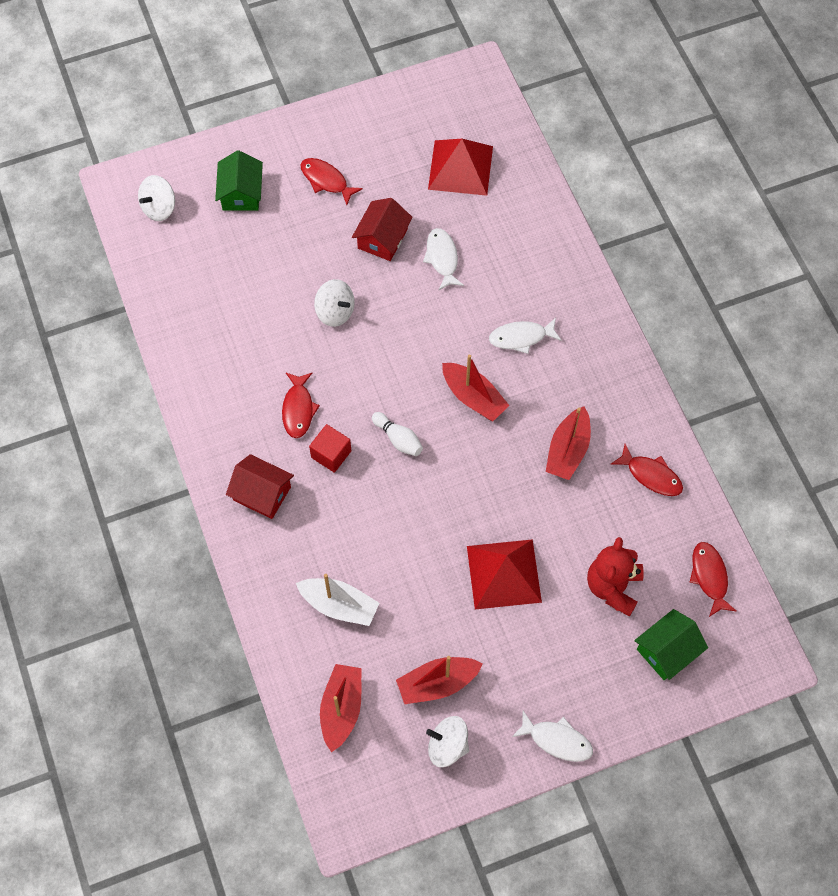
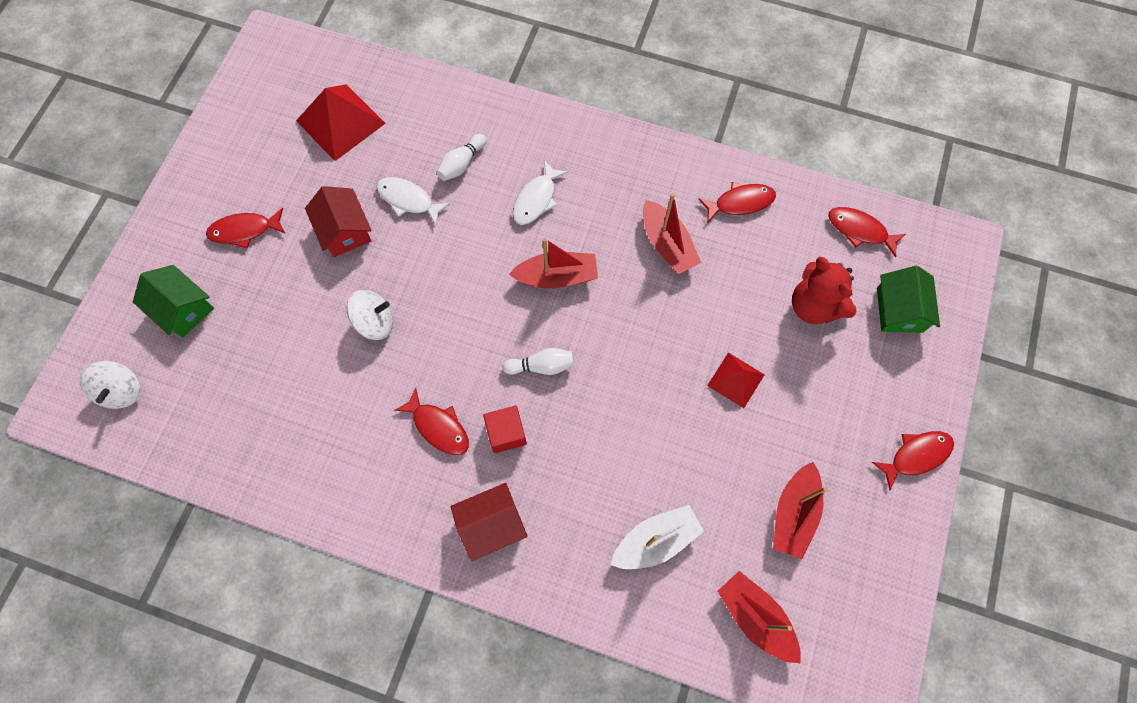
camera: 50 degrees left, 5 degrees up
(447, 746) = (857, 550): white spinning top -> none
(502, 268) = (462, 164): none -> white bowling pin
(503, 574) = (736, 380): red pyramid -> red pyramid, size x0.59
(556, 740) = (916, 456): white fish -> red fish

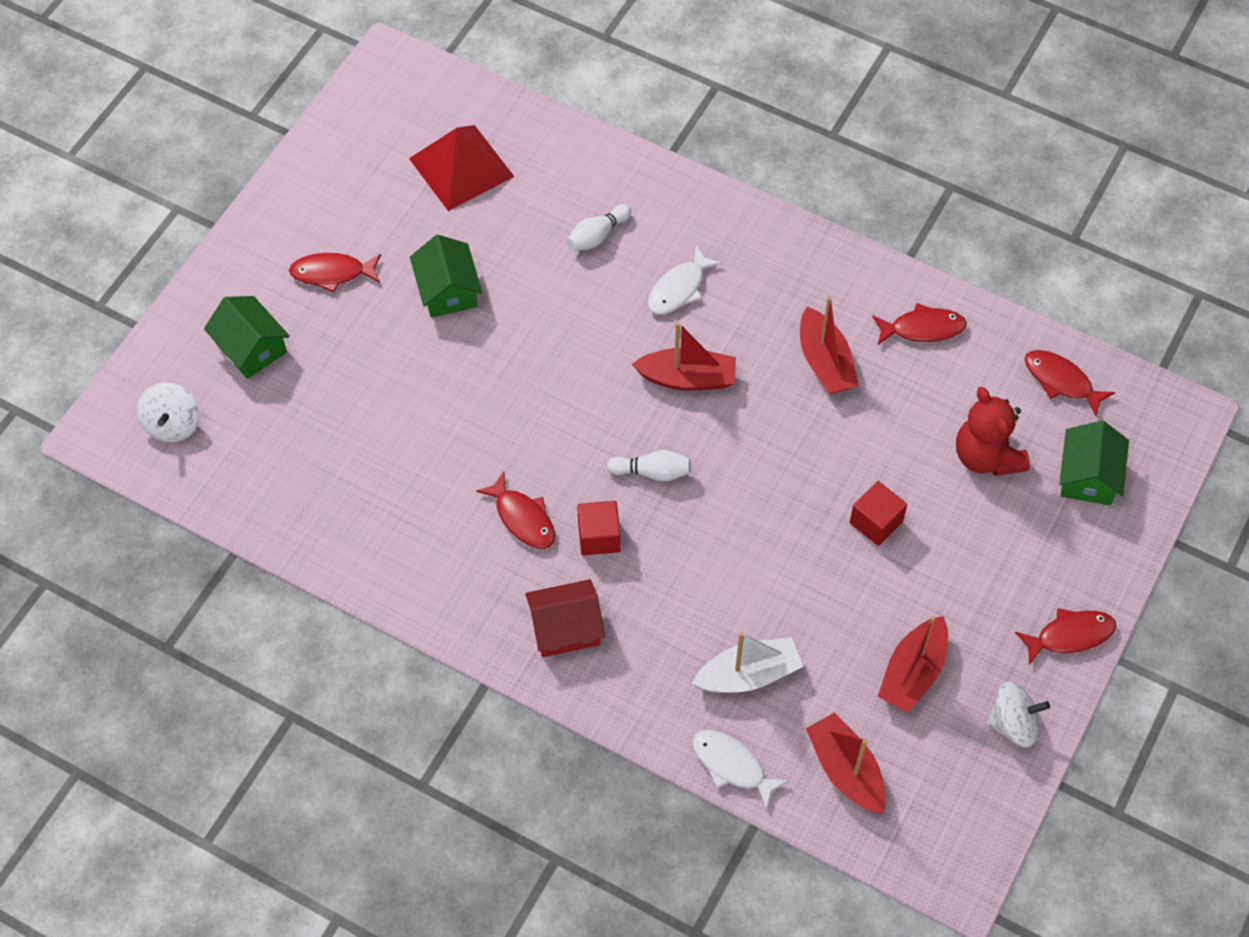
camera: 10 degrees right, 10 degrees down
(344, 230) = (447, 290): red house -> green house
(375, 322) = (468, 396): white spinning top -> white spinning top (1013, 724)
(408, 200) = (528, 267): white fish -> white fish (732, 766)
(736, 380) = (876, 522): red pyramid -> red cube

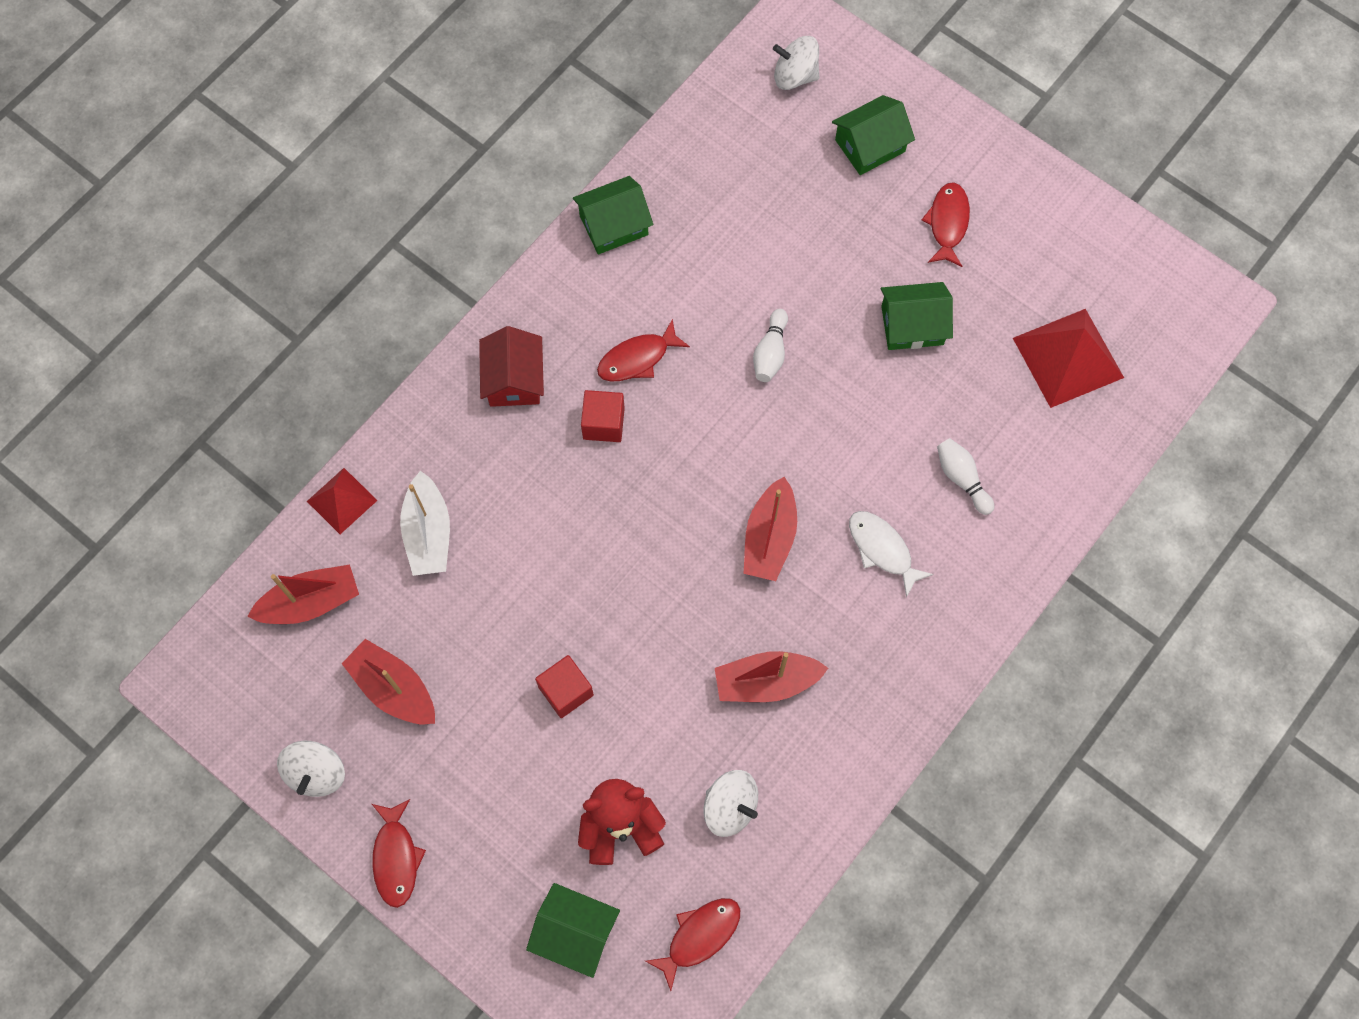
camera: 100 degrees right, 10 degrees up
(373, 565) = (614, 225): none -> green house
(652, 472) = (665, 484): white bowling pin -> white bowling pin (770, 353)
(732, 766) = (342, 501): white fish -> red pyramid
(922, 328) = (793, 797): red fish -> none
(944, 374) = (730, 807): none -> white spinning top

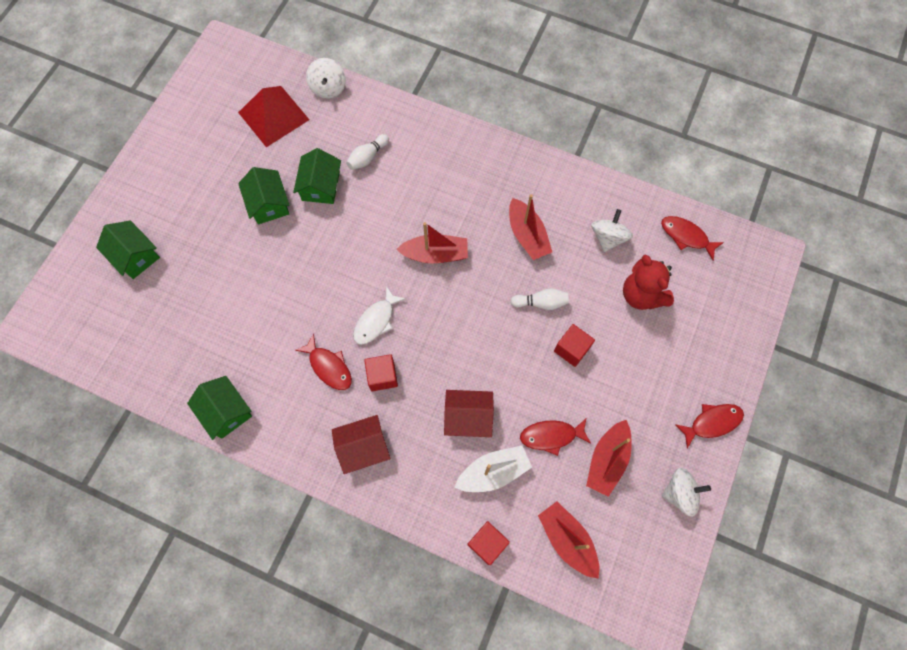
camera: 105 degrees left, 0 degrees up
(342, 501) = (487, 543): red pyramid -> red cube
(512, 520) = (468, 417): none -> red house
(575, 932) = (711, 303): green house -> green house (320, 186)
(770, 353) = (306, 283): white bowling pin -> white bowling pin (541, 303)
(795, 76) = (82, 317): white spinning top -> white spinning top (328, 88)
(882, 549) = (425, 190): white fish -> white fish (376, 321)
(947, 223) = (189, 197): red fish -> red fish (551, 436)

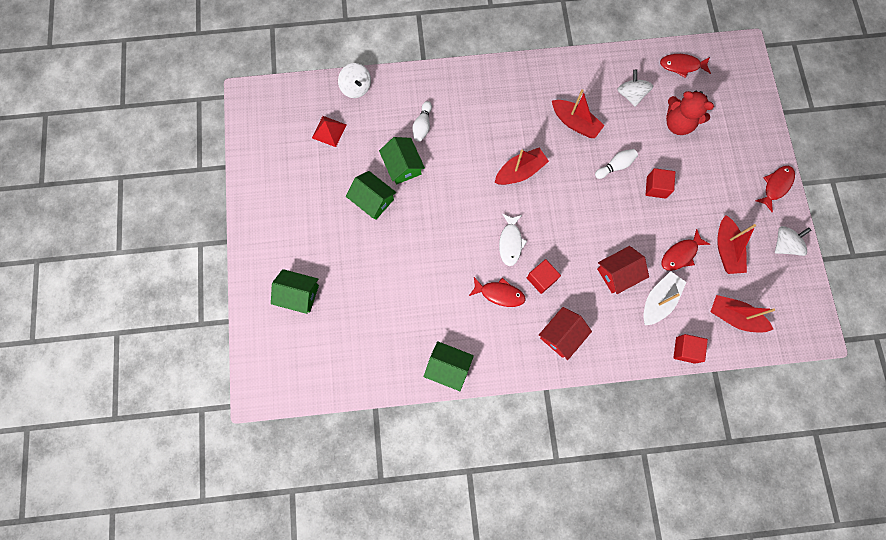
camera: 30 degrees left, 5 degrees up
(273, 116) = (329, 131): red pyramid -> red pyramid, size x0.59

